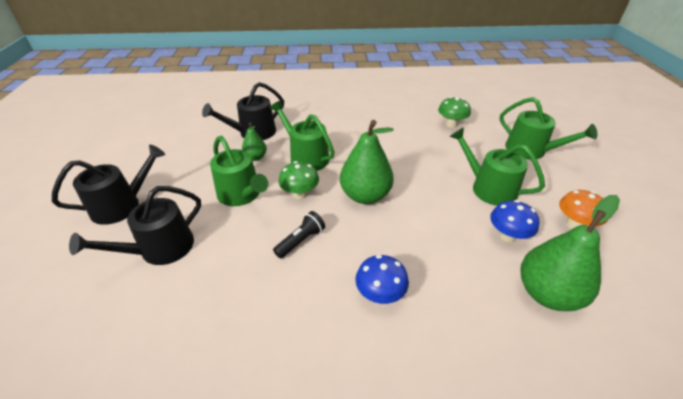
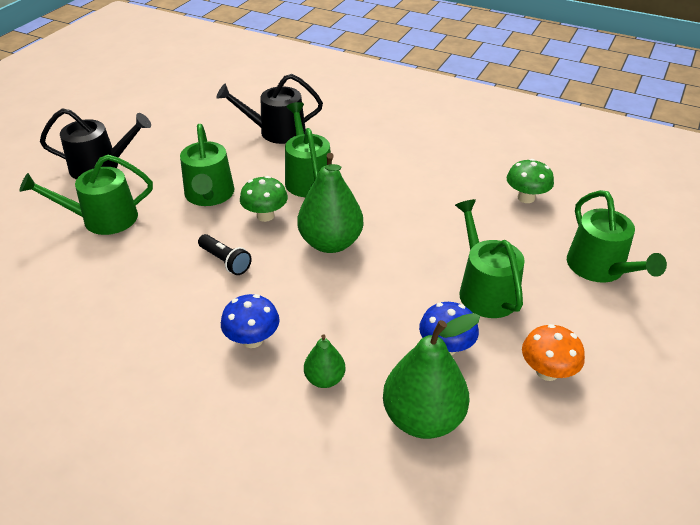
camera: 30 degrees right, 0 degrees up
(160, 249) = (103, 219): black watering can -> green watering can
(255, 157) = (255, 160): green pear -> green pear (324, 379)
(301, 241) = (225, 261): black flashlight -> black flashlight turned 60 degrees clockwise

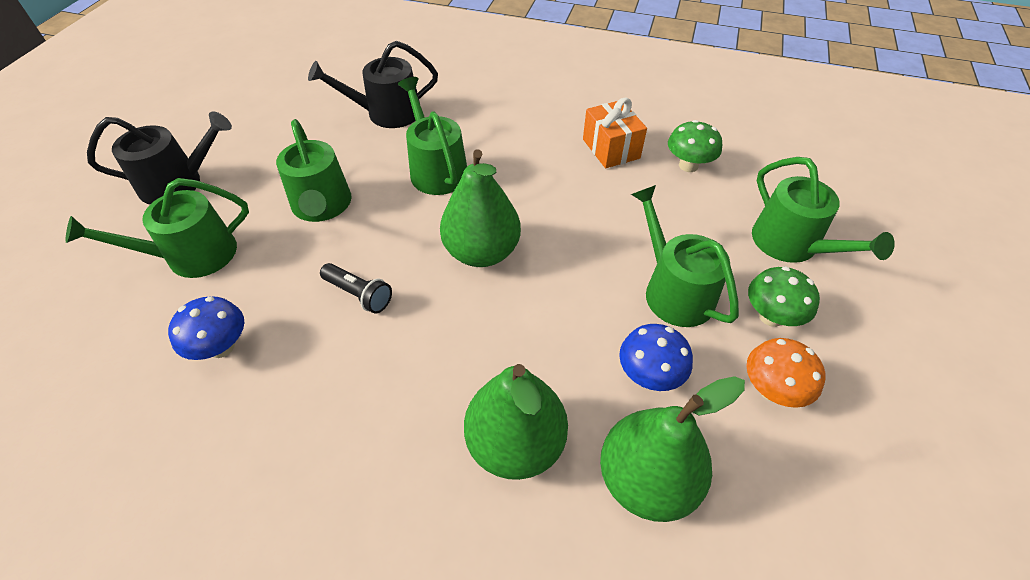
camera: 10 degrees left, 10 degrees up
(252, 339) = (414, 401): blue mushroom -> blue mushroom (221, 347)
(265, 216) = (396, 225): green mushroom -> green mushroom (771, 316)
(324, 379) = (515, 444): green pear -> green pear, size x1.91
(461, 178) = (611, 149): none -> orange gift

